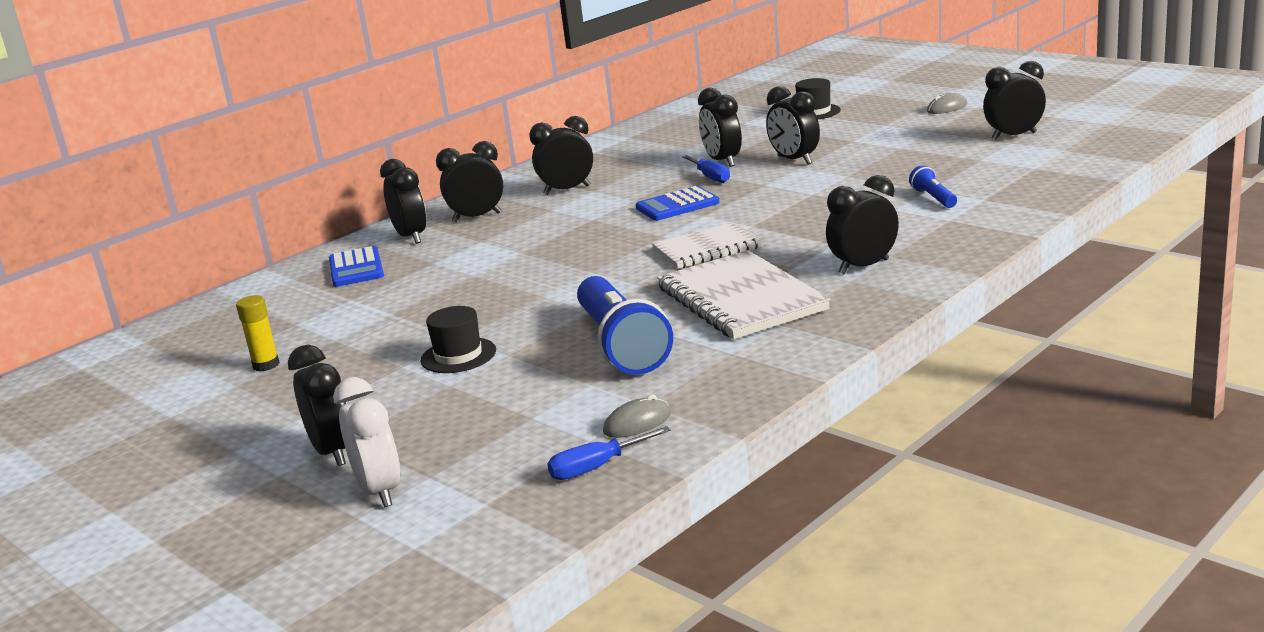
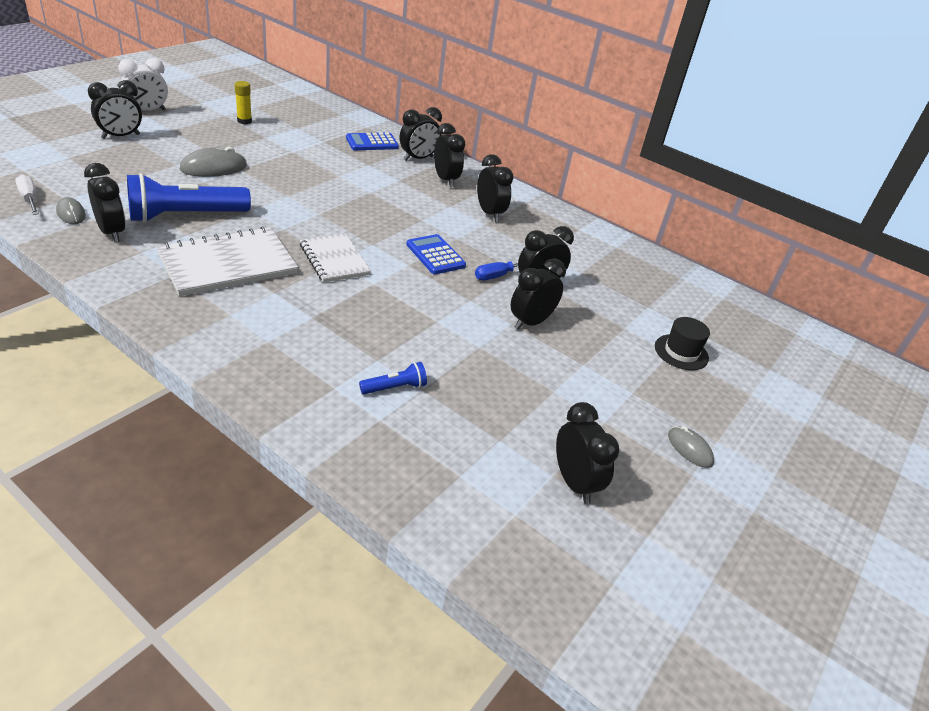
camera: 75 degrees right, 15 degrees up
(379, 491) = (65, 146): white clock -> white clock (148, 111)
(458, 355) = (213, 168): black hat -> grey mouse
(596, 467) = (29, 199): blue screwdriver -> white screwdriver
(863, 267) = (252, 324): black clock -> black clock (112, 232)

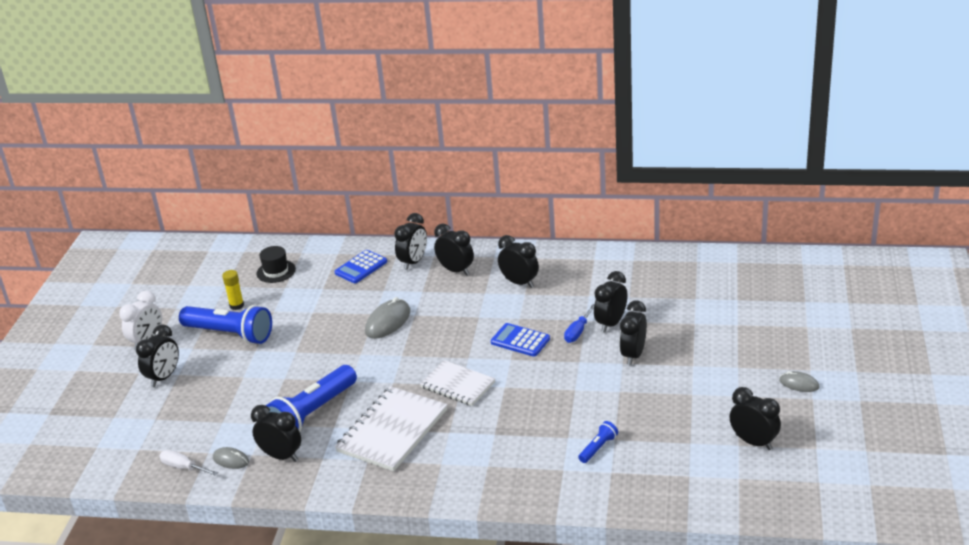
camera: 20 degrees left, 5 degrees down
(211, 135) = (230, 334): none -> blue flashlight
(213, 168) = (275, 362): grey mouse -> grey mouse (388, 322)
(681, 352) = (743, 321): black hat -> black hat (276, 271)

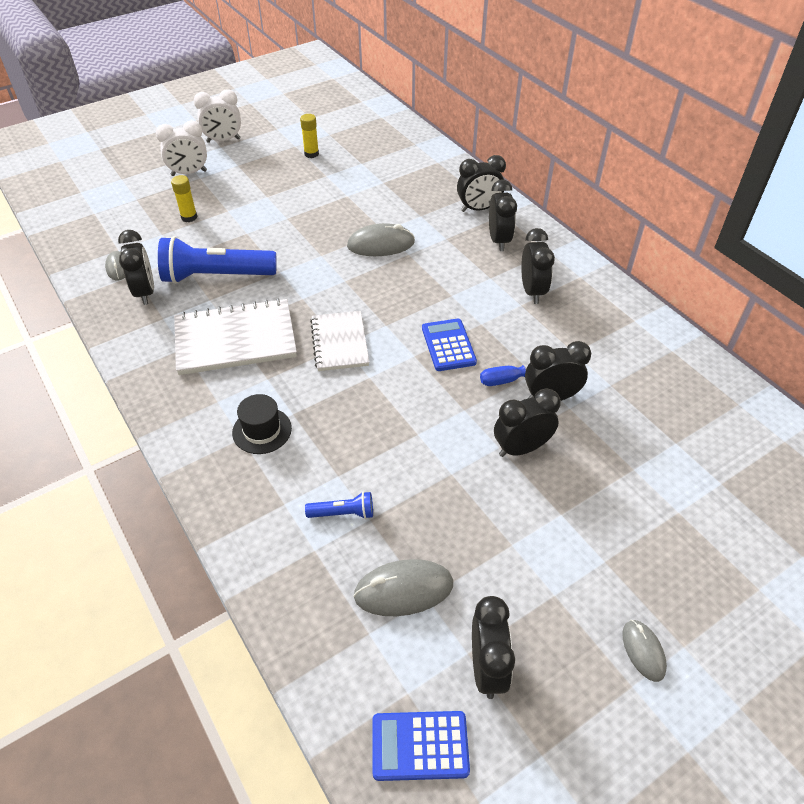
camera: 45 degrees right, 15 degrees up
(164, 377) = (189, 173): black clock -> white clock
(183, 467) = (89, 248): white screwdriver -> none
(222, 399) = (189, 217): none -> yellow glue stick
(230, 334) = (273, 172): blue flashlight -> none
(276, 271) = (376, 146): black hat -> black hat (262, 430)
(361, 267) = (435, 185): blue calculator -> blue calculator (420, 746)
(676, 449) = (403, 590): none -> grey mouse

